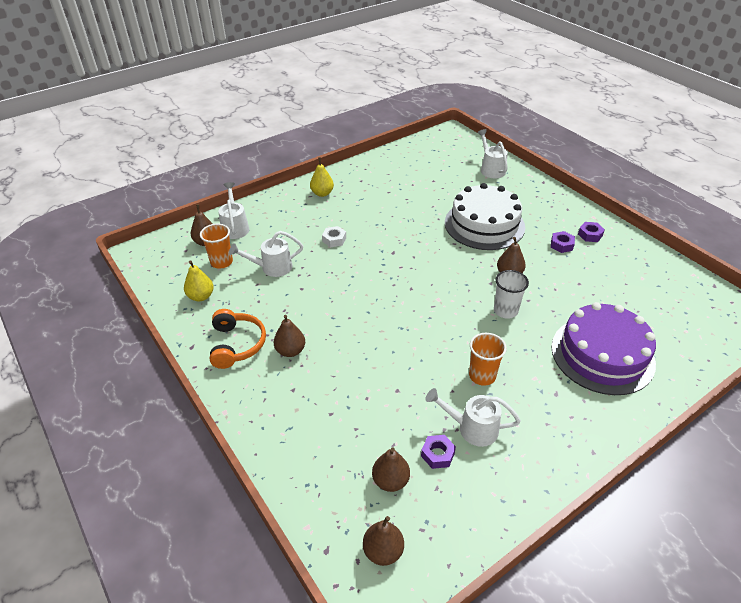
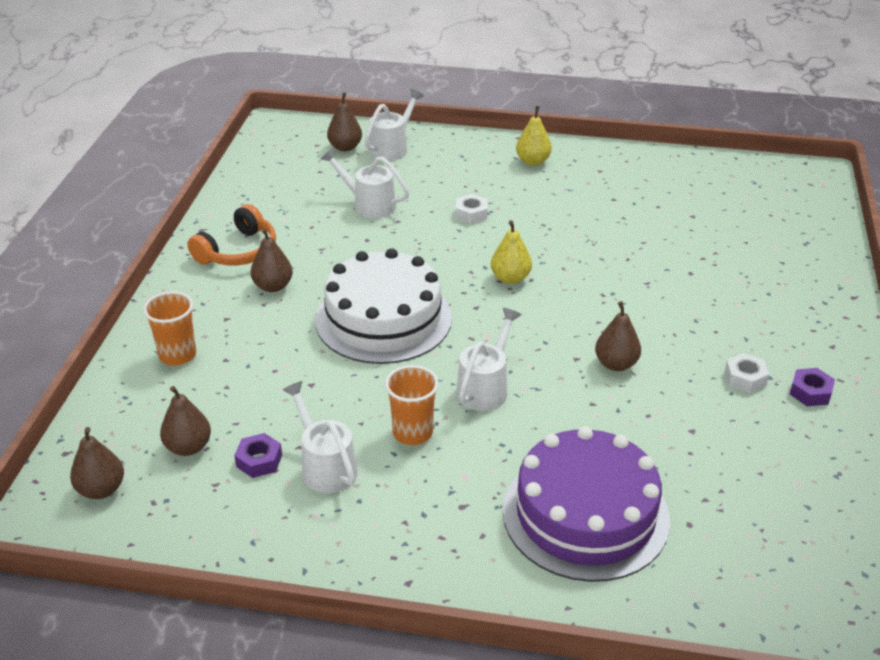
camera: 45 degrees right, 5 degrees down
(201, 296) = (270, 193): yellow pear -> yellow pear (510, 278)
(221, 262) = (331, 173): orange cup -> orange cup (177, 355)
(484, 224) = (677, 297): white cake -> white cake (383, 319)
(491, 169) = (799, 243): white watering can -> white watering can (486, 387)
(505, 311) = (545, 395): white cup -> none
(561, 245) = (745, 378): purple nut -> white nut

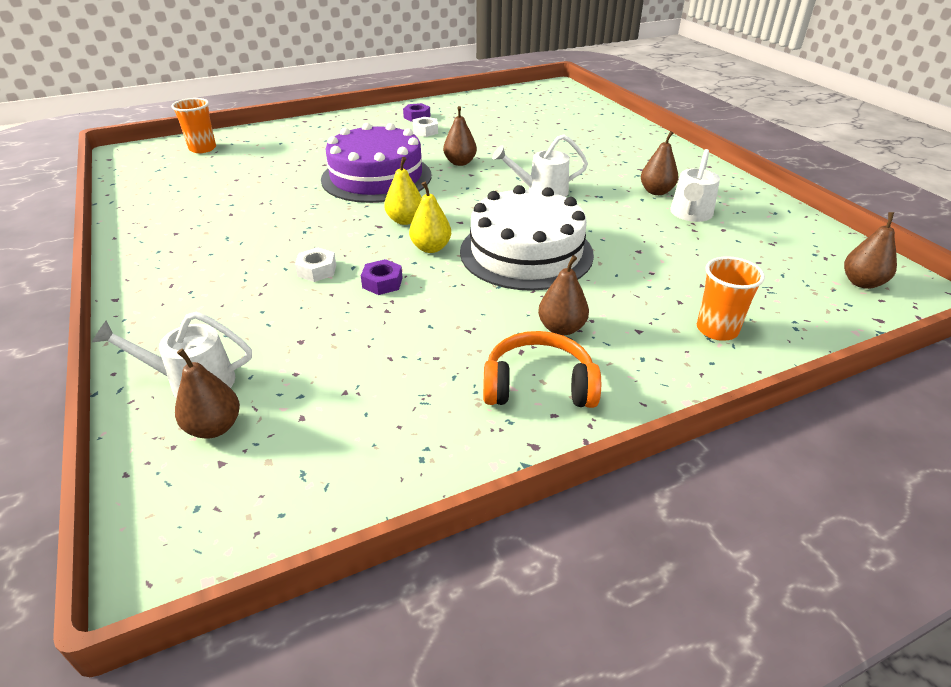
camera: 125 degrees left, 0 degrees up
(188, 447) = (772, 269): brown pear -> brown pear (656, 191)
(259, 461) = (729, 237): purple nut -> purple nut (382, 283)
(369, 204) = (353, 338): white watering can -> none
(412, 432) = (617, 199): orange cup -> orange cup (202, 148)
(533, 161) = (175, 272): yellow pear -> yellow pear (431, 248)
(585, 514) = (592, 142): purple cake -> purple cake (376, 177)

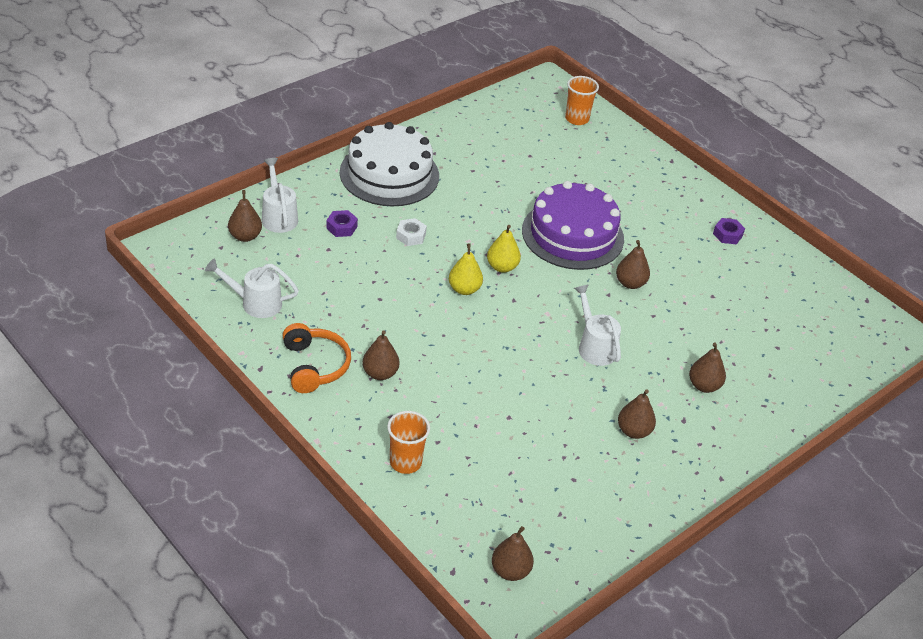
camera: 70 degrees right, 5 degrees up
(382, 283) = (406, 272): purple nut -> purple nut (341, 227)
(425, 131) = (693, 247): white nut -> none
(526, 252) = (478, 345): white cake -> white cake (389, 174)
(599, 155) = (704, 386): none -> brown pear
(690, 214) = (594, 456): white watering can -> white watering can (255, 303)

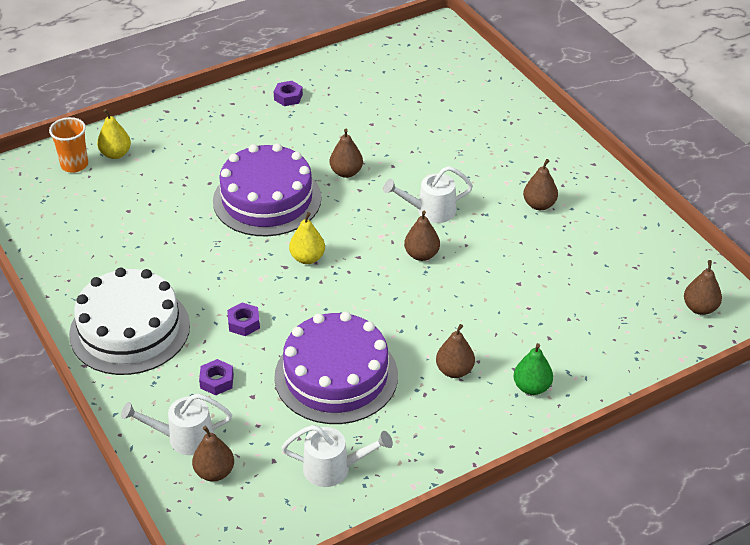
camera: 75 degrees left, 0 degrees up
(255, 303) = (334, 469): white watering can -> white watering can turned 105 degrees counterclockwise
(314, 366) = (439, 423): orange headphones -> none
(359, 296) = (336, 376): none -> purple cake
(368, 429) = (531, 387): none -> green pear
(405, 462) = (575, 364): orange cup -> none
(411, 236) = (244, 323): white nut -> purple nut
(464, 289) = (337, 291): yellow pear -> yellow pear (115, 154)
(704, 386) = (486, 152): brown pear -> brown pear (421, 255)

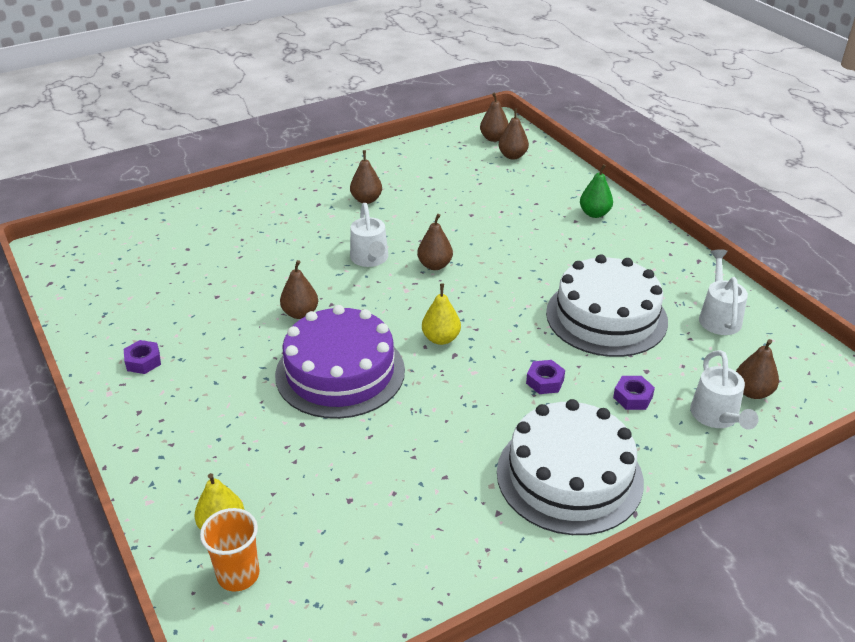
camera: 90 degrees left, 5 degrees down
(336, 376) = (606, 317): purple cake -> white cake
(454, 371) = (584, 250): brown pear -> brown pear (512, 156)

